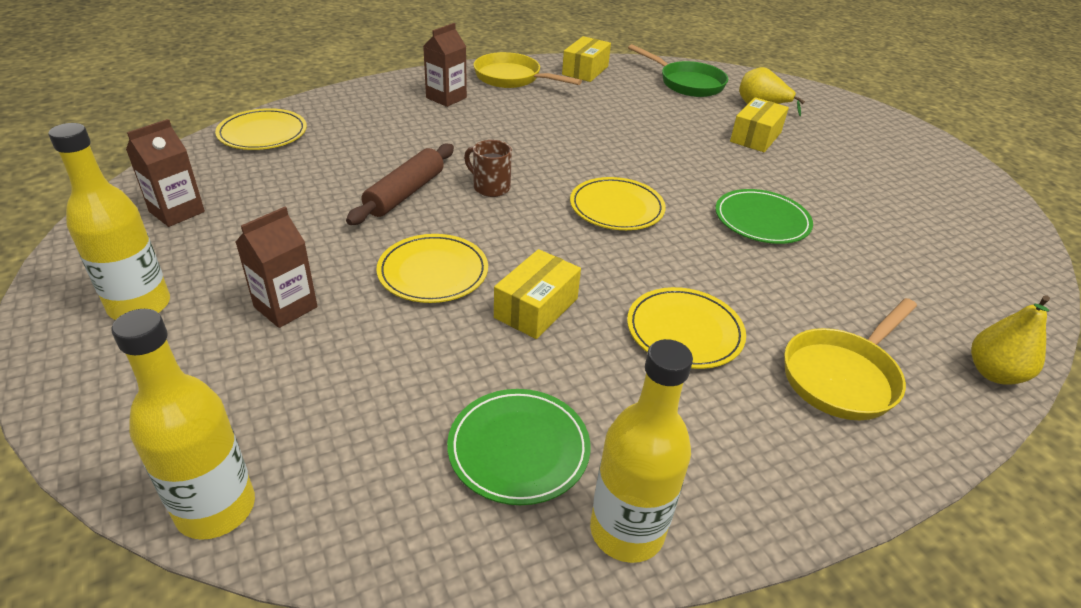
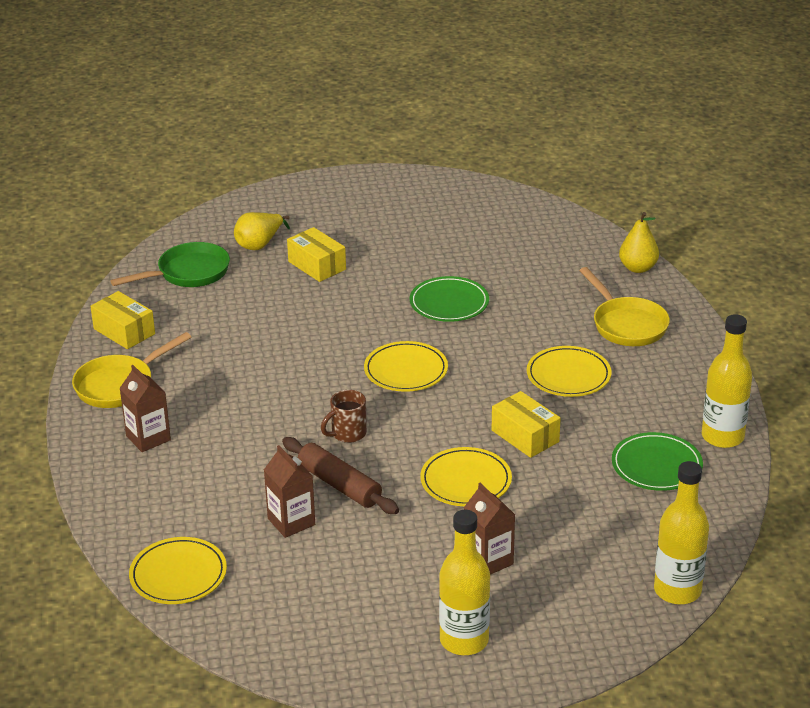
camera: 70 degrees left, 5 degrees down
(177, 212) = (321, 629): brown carton -> brown carton (291, 522)

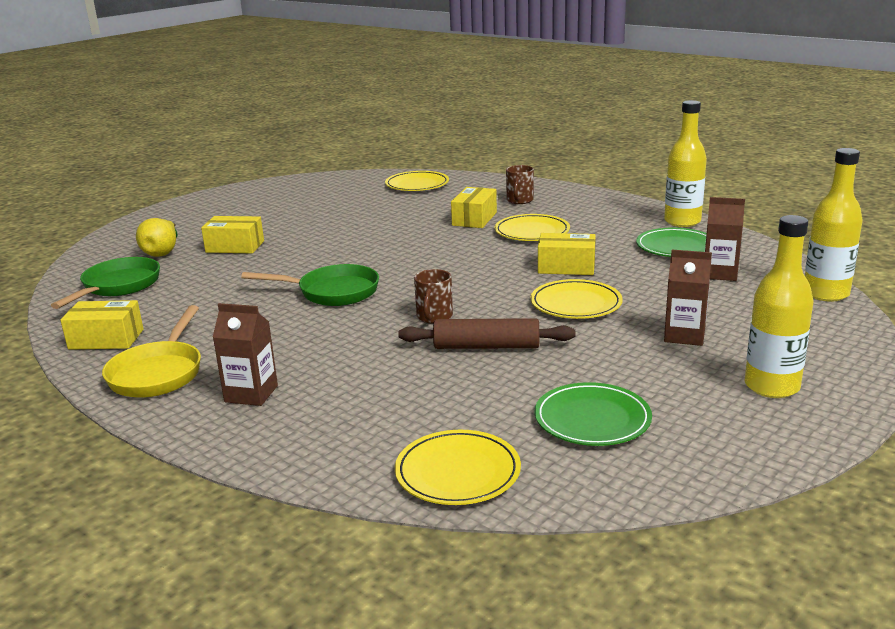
camera: 40 degrees left, 10 degrees down
(291, 522) = (491, 385): brown carton -> brown carton (720, 273)
(316, 364) = (332, 292): none -> green pan
(406, 370) = (412, 270): yellow plate -> yellow plate (417, 184)
(449, 303) = (378, 230): green plate -> green plate (592, 419)
(547, 330) = (474, 219): none -> yellow box
(626, 325) = (519, 200): yellow pan -> brown mug
(638, 268) = (474, 179): yellow pear -> none

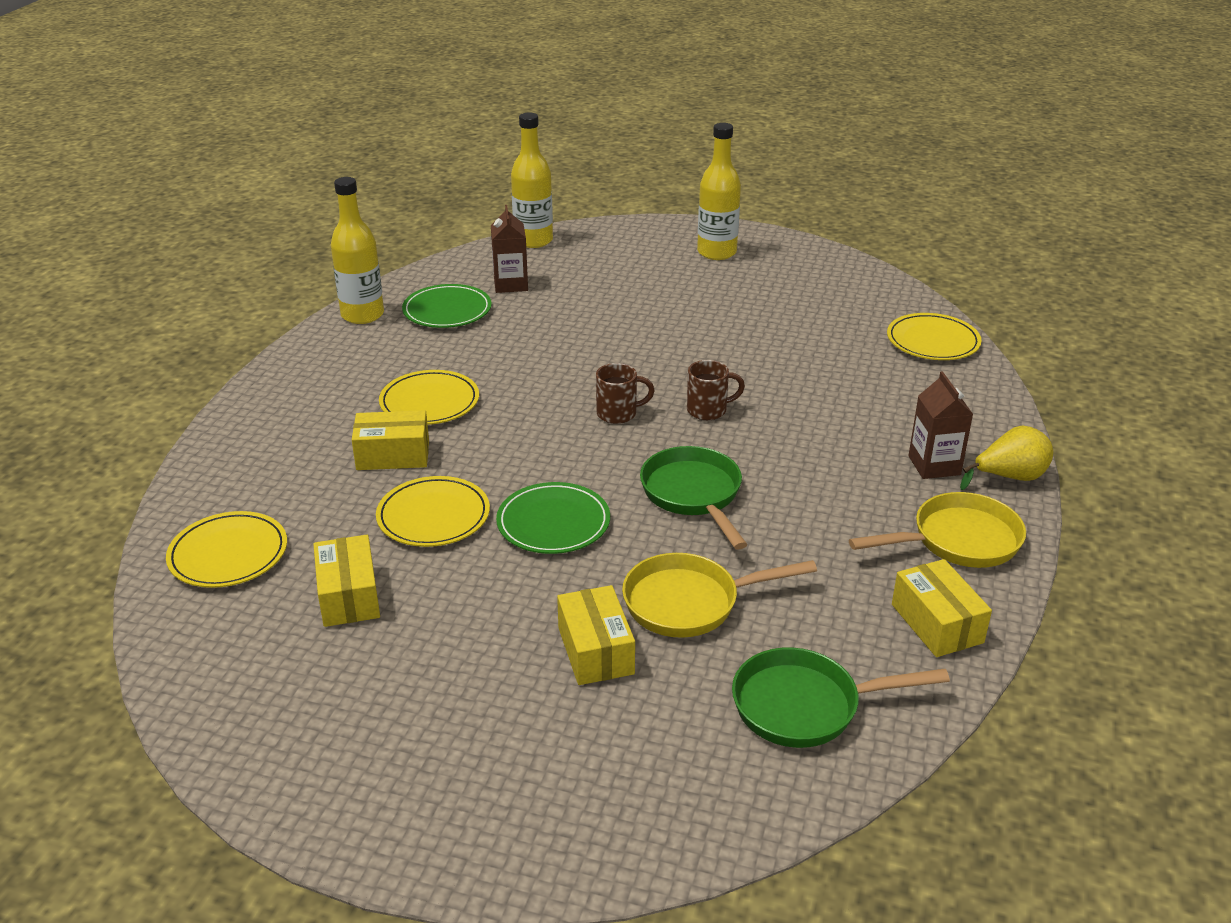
camera: 115 degrees left, 10 degrees up
(162, 252) = (659, 730): yellow pear -> yellow pear (1009, 477)
(235, 273) = (690, 603): none -> yellow pan
(486, 346) = (746, 369): brown rolling pin -> none
(519, 200) = (302, 435): brown mug -> brown mug (618, 414)
(566, 267) = (535, 361): yellow box -> yellow box (349, 596)
(576, 304) = (625, 342): yellow plate -> yellow plate (433, 516)
(592, 419) = (820, 306): green plate -> green plate (553, 523)
(684, 335) = (657, 288): brown carton -> none

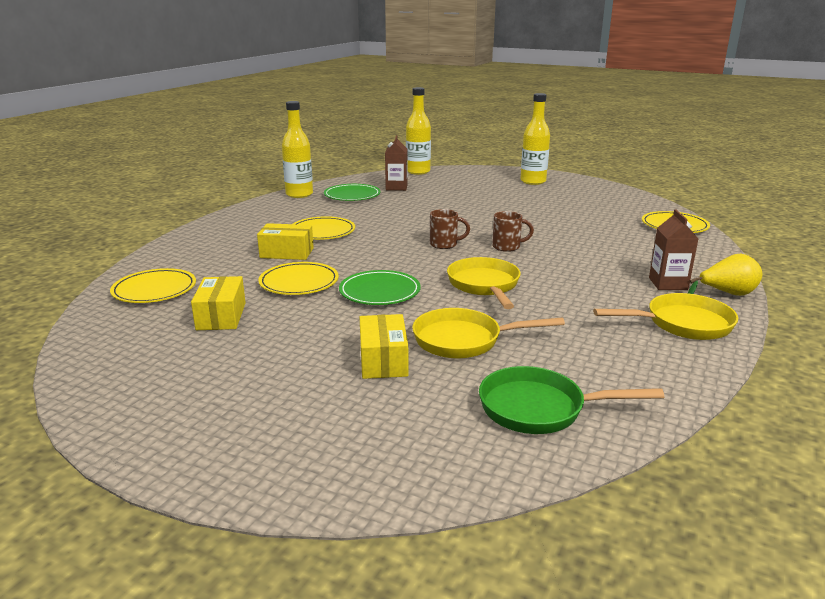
camera: 10 degrees right, 10 degrees down
(693, 495) = (484, 285): green pan -> yellow pan
(937, 623) = (659, 369): yellow box -> none

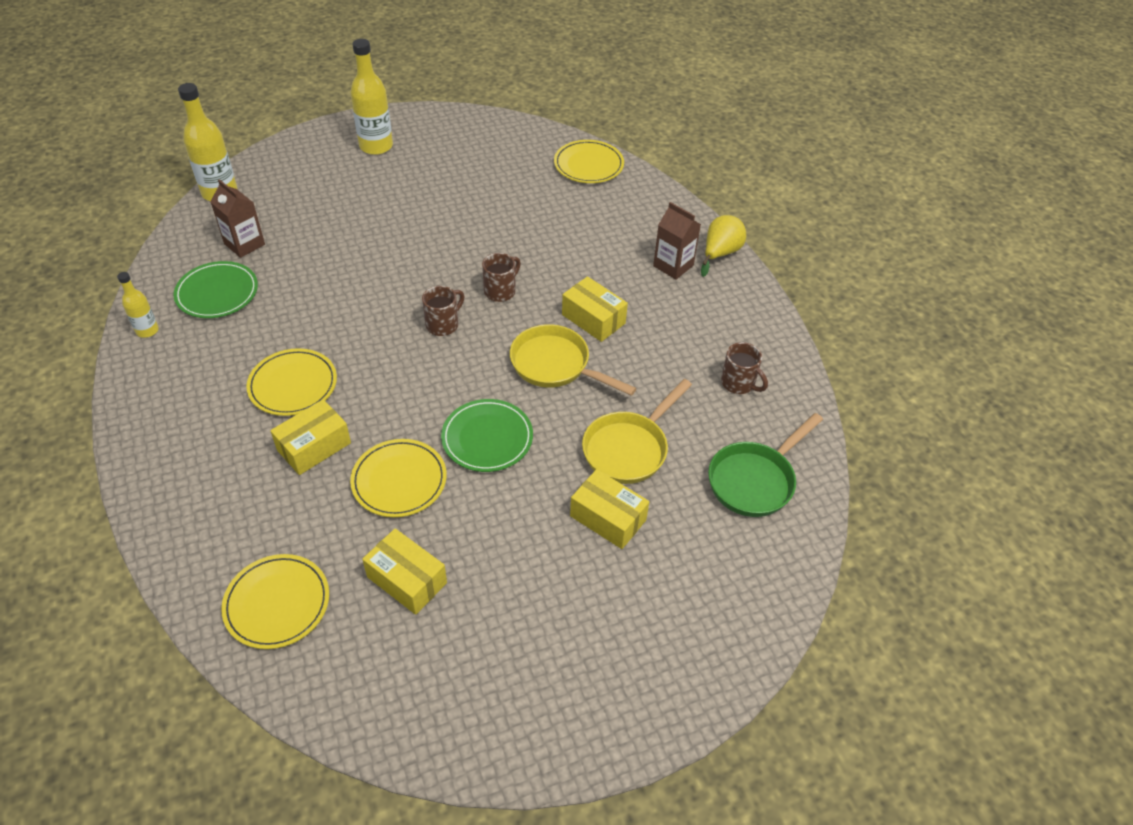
camera: 50 degrees left, 25 degrees up
(299, 194) = (147, 330): yellow bottle -> yellow bottle, size x0.55
(552, 280) = (593, 319): none -> yellow box
(623, 356) = (739, 383): none -> brown mug
(682, 324) = (732, 315): yellow pan -> none

